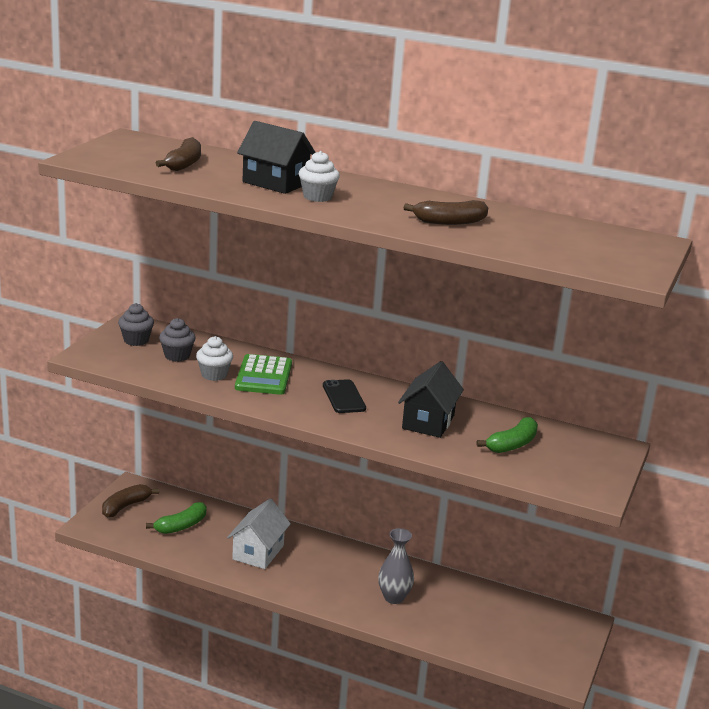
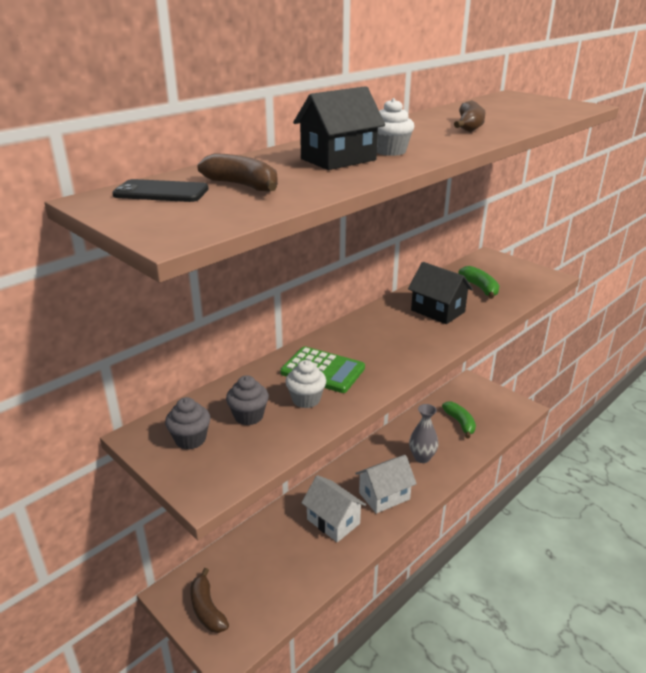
camera: 65 degrees left, 5 degrees up
(181, 526) = (266, 568): green banana -> green banana (460, 423)
(313, 579) = (384, 496): none -> white house
(343, 397) = (382, 338): black phone -> black phone (161, 192)

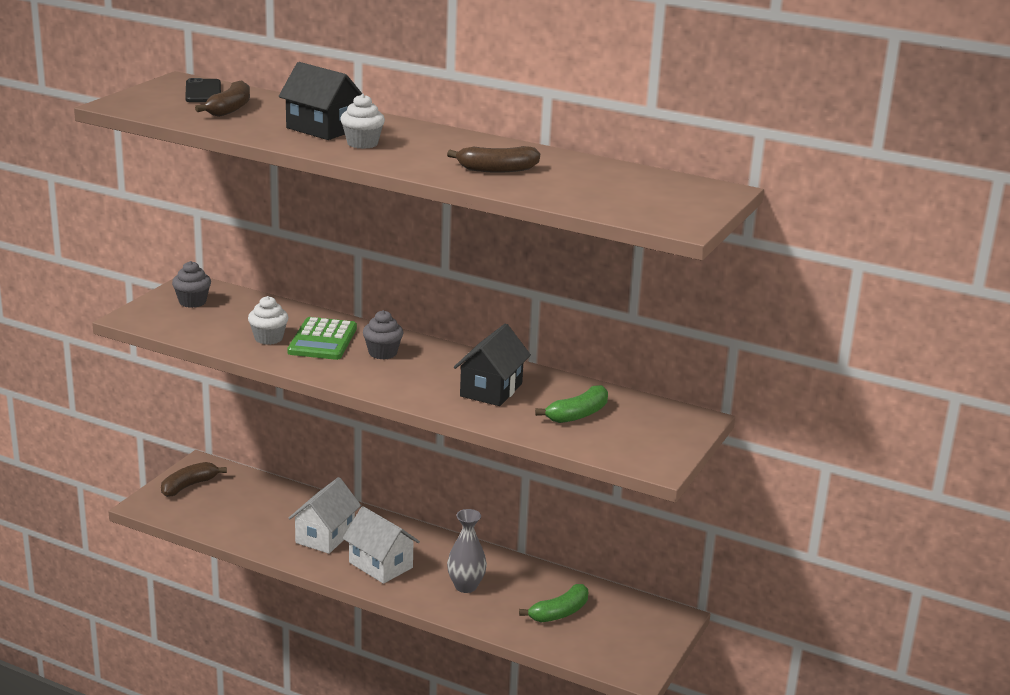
camera: 70 degrees right, 5 degrees down
(248, 416) = (233, 318): grey cupcake -> grey cupcake (382, 353)

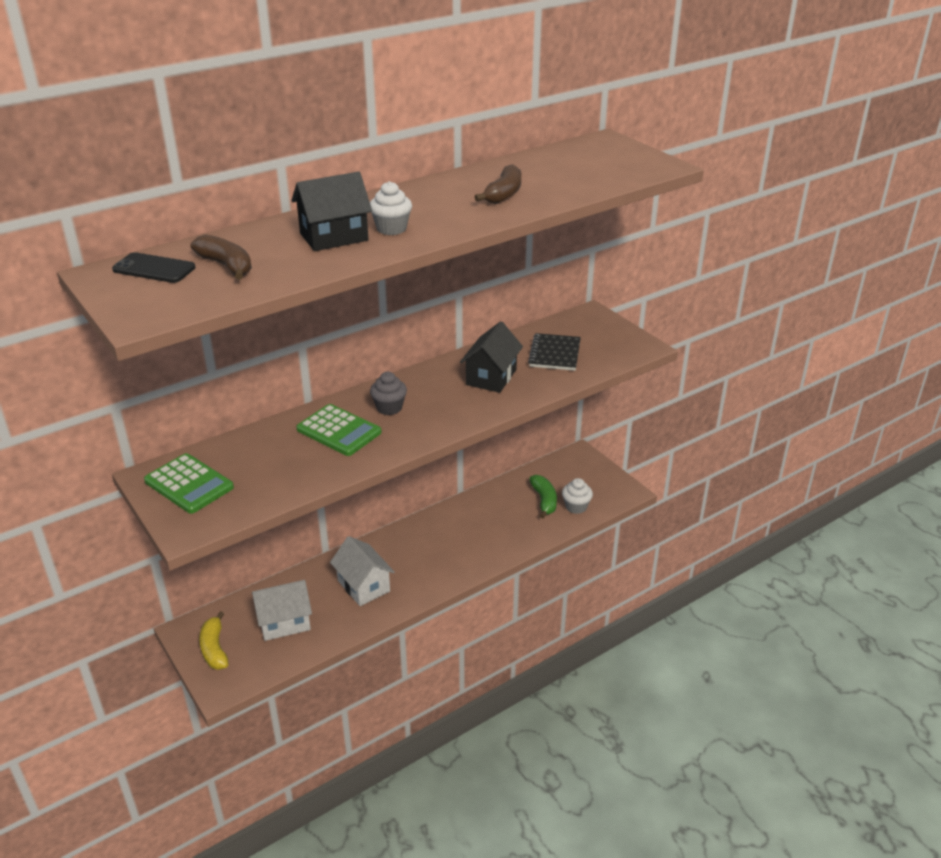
camera: 60 degrees left, 10 degrees up
(189, 486) = (214, 649): brown banana -> yellow banana
(192, 302) = (189, 484): grey cupcake -> green calculator
(268, 338) = (309, 458): white cupcake -> white cupcake (576, 507)
(380, 565) = (426, 567): white house -> white house (284, 622)
(466, 586) = (484, 533): grey vase -> none
(491, 390) = (491, 377): black house -> black house turned 60 degrees clockwise
(578, 414) = (554, 354): green banana -> black notebook

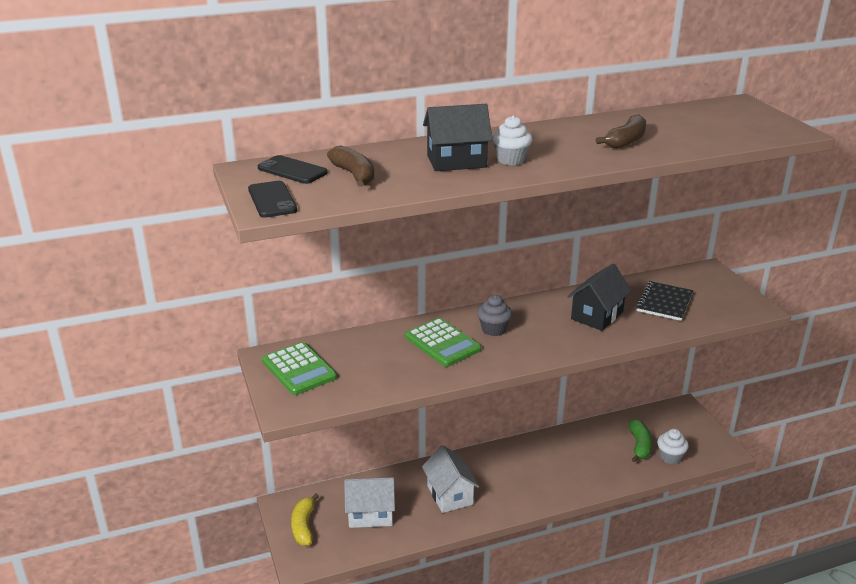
camera: 15 degrees right, 5 degrees down
(142, 306) = (272, 200): none -> black phone

